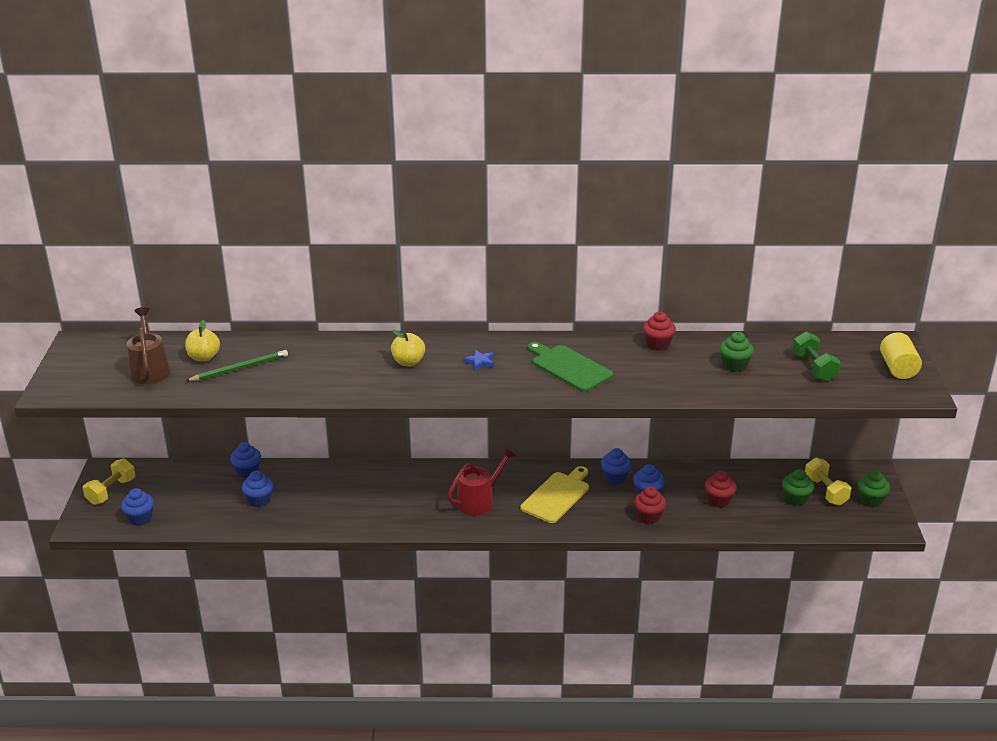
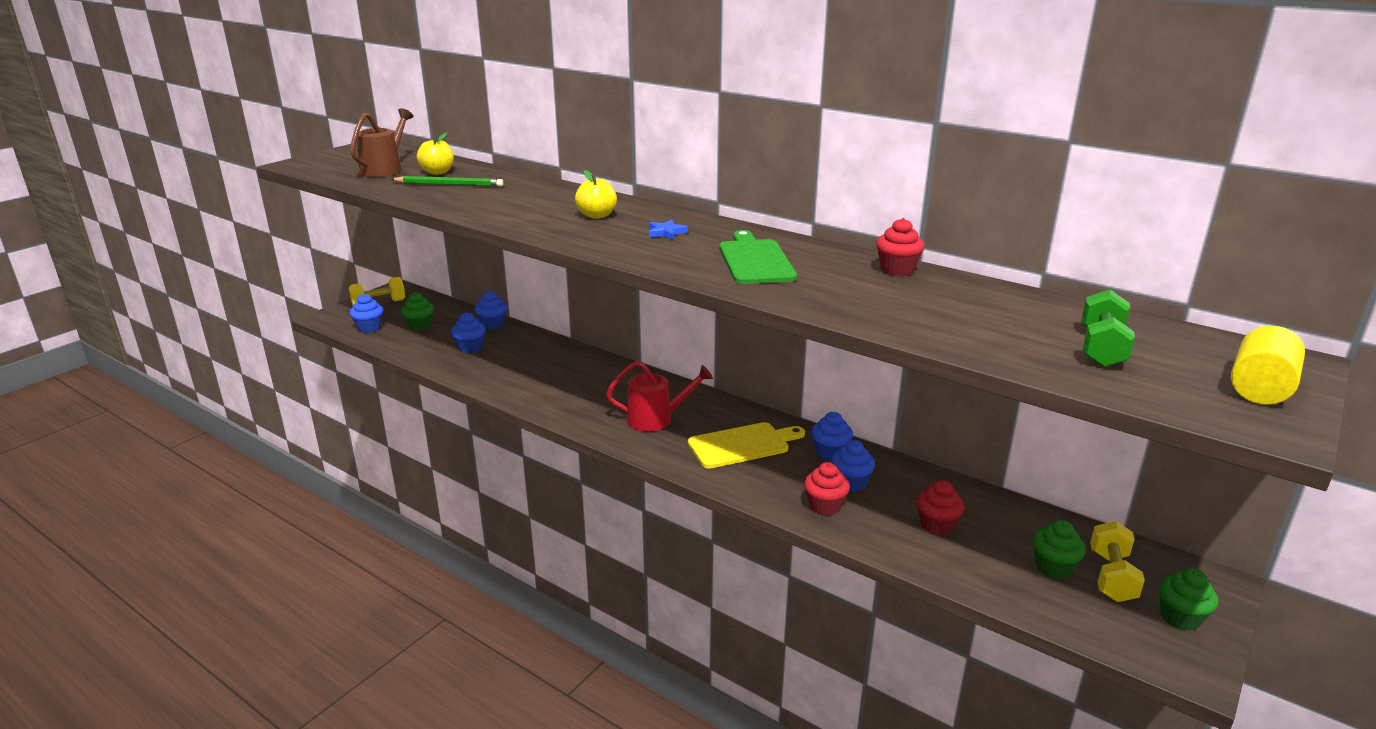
camera: 35 degrees right, 5 degrees down
(734, 365) = (976, 313): green cupcake -> green cupcake (420, 326)

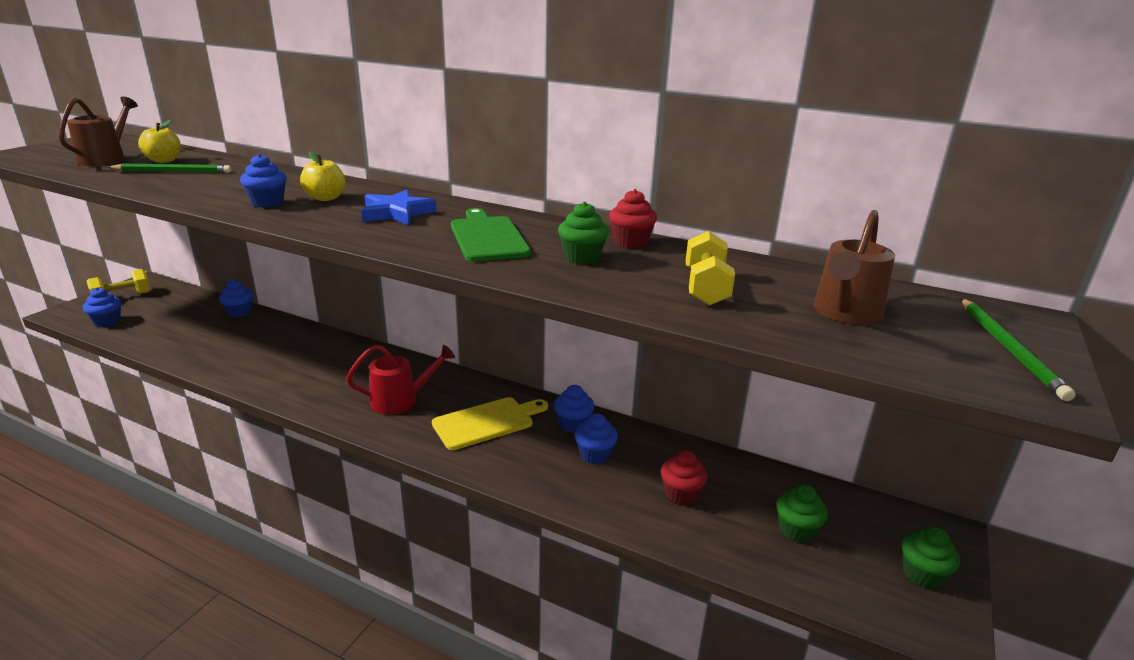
camera: 10 degrees left, 0 degrees up
(420, 326) = (162, 317): green cupcake -> green cupcake (582, 258)
(470, 347) = (213, 337): blue cupcake -> blue cupcake (267, 203)
(666, 232) = (396, 213): blue star -> blue star, size x1.79
(825, 506) = (570, 482): red cupcake -> none
(1101, 348) = (845, 314): green dumbbell -> brown watering can
(1111, 576) = (851, 535): yellow dumbbell -> yellow dumbbell (706, 288)
(1259, 388) = (1009, 349): yellow cylinder -> green pencil

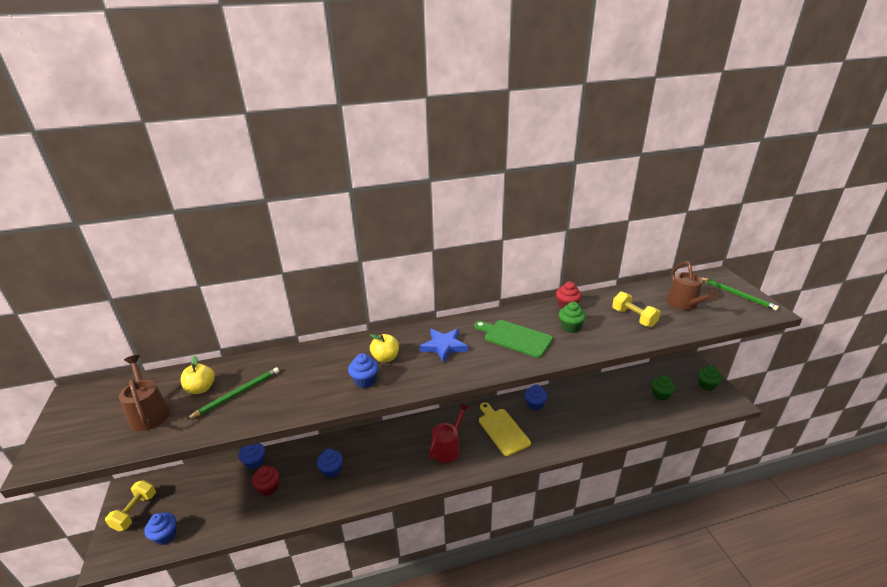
camera: 40 degrees left, 5 degrees up
(487, 422) = (502, 429): yellow cutting board -> yellow cutting board turned 45 degrees counterclockwise
(594, 455) = (563, 413): blue cupcake -> blue cupcake (332, 470)
(681, 494) = (613, 408): red cupcake -> red cupcake (268, 487)

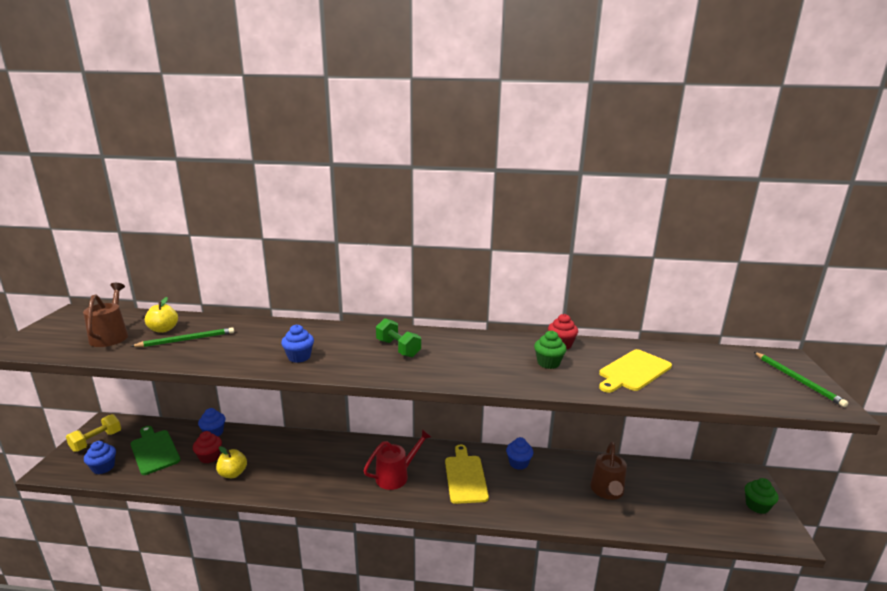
camera: 20 degrees right, 10 degrees down
(332, 470) = (273, 460): blue cupcake -> none
(385, 358) = (334, 344): yellow apple -> yellow apple (233, 473)
(444, 346) = (398, 348): blue star -> green dumbbell
(515, 338) = (478, 358): green cutting board -> green cutting board (154, 450)
(633, 317) = (633, 371): yellow dumbbell -> yellow cutting board
(660, 395) = (684, 498): green cupcake -> none
(685, 305) = (712, 374): brown watering can -> brown watering can (607, 491)

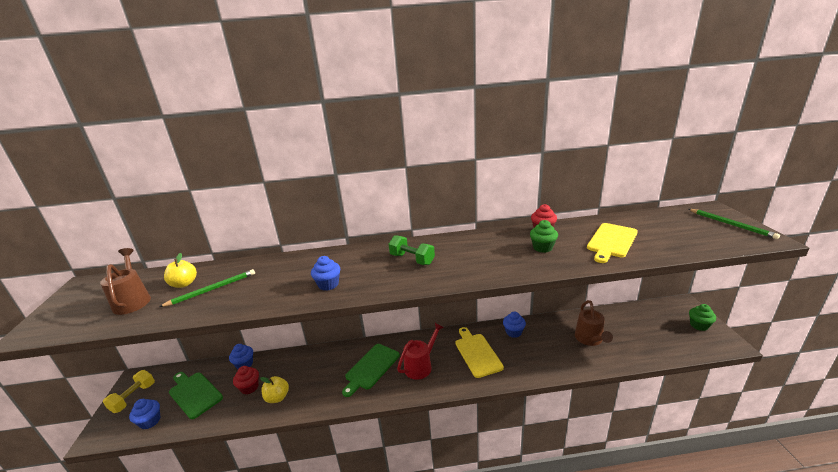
camera: 10 degrees left, 5 degrees up
(341, 466) = (371, 368): none -> green cutting board

